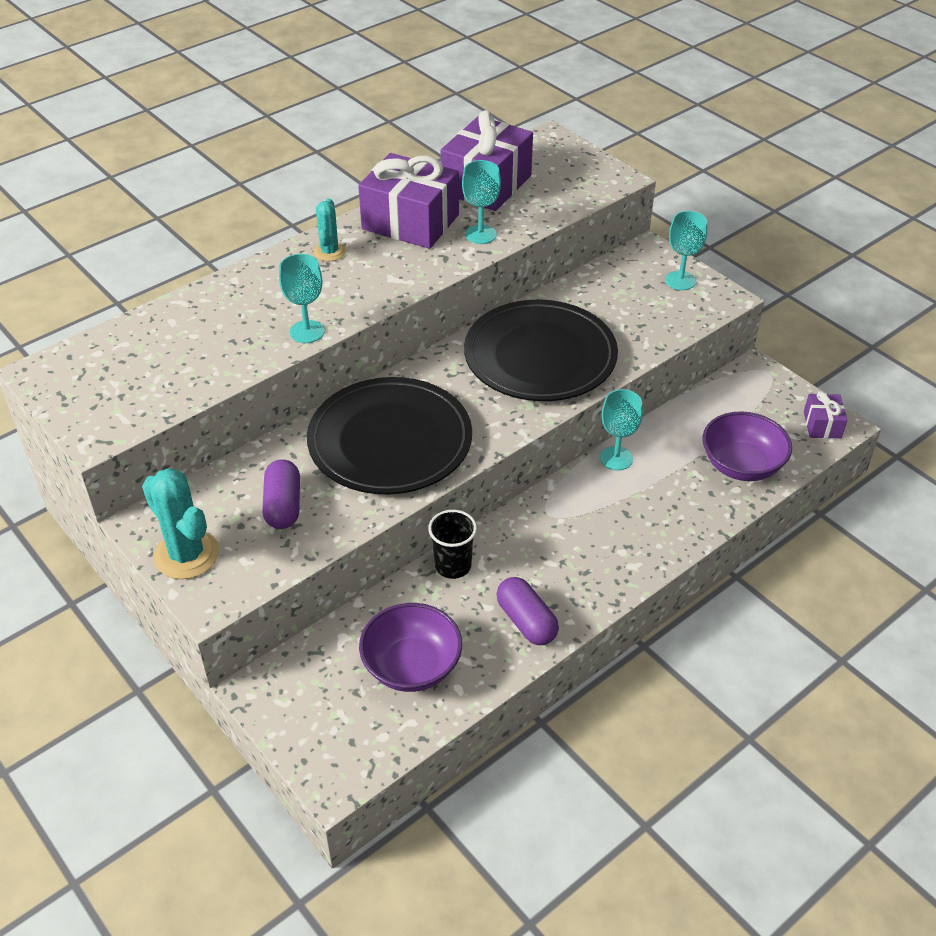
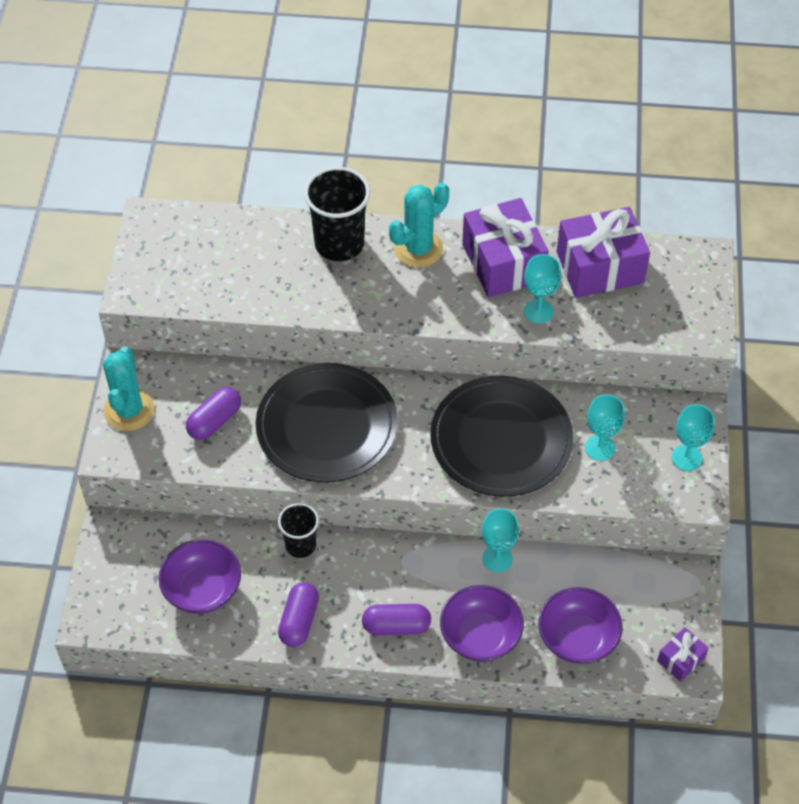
camera: 45 degrees right, 10 degrees up
(256, 287) = (339, 244): none -> black cup
(307, 332) = (329, 307): turquoise goblet -> turquoise goblet (600, 448)
(329, 252) = (418, 249): turquoise cactus -> turquoise cactus, size x1.68
(607, 562) = (396, 626): none -> purple capsule
(676, 518) = (480, 636): none -> purple bowl

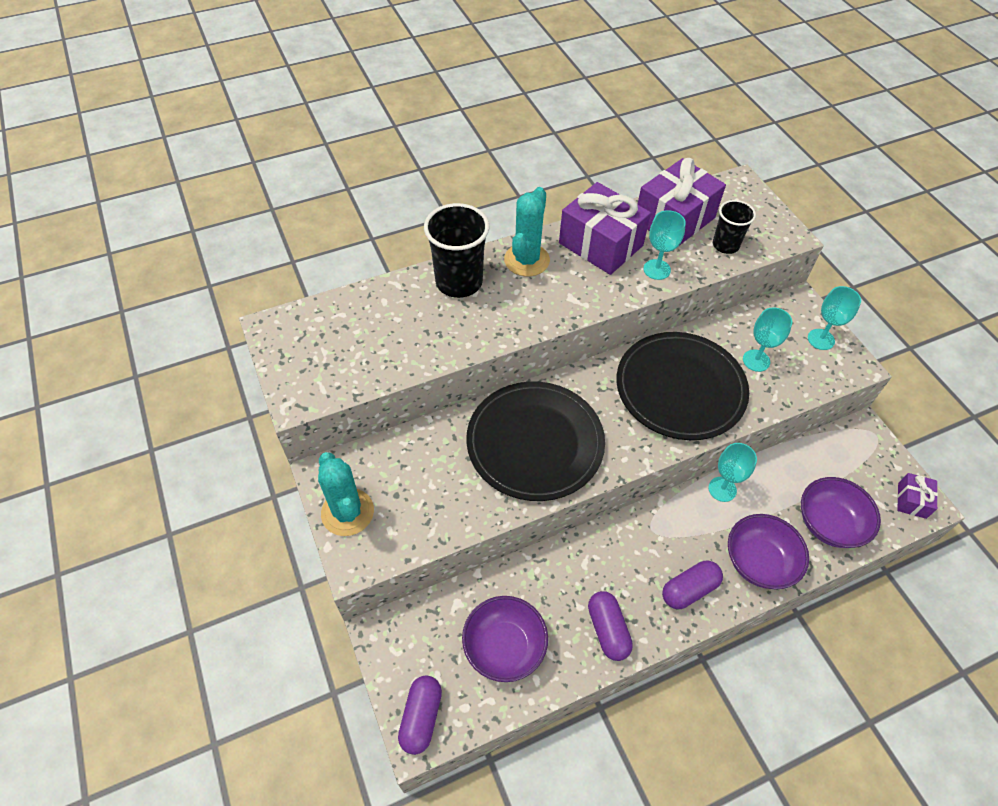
camera: 30 degrees left, 0 degrees up
(214, 421) = (434, 485): purple capsule -> purple capsule (421, 717)
(300, 545) = (561, 559): black cup -> black cup (725, 245)

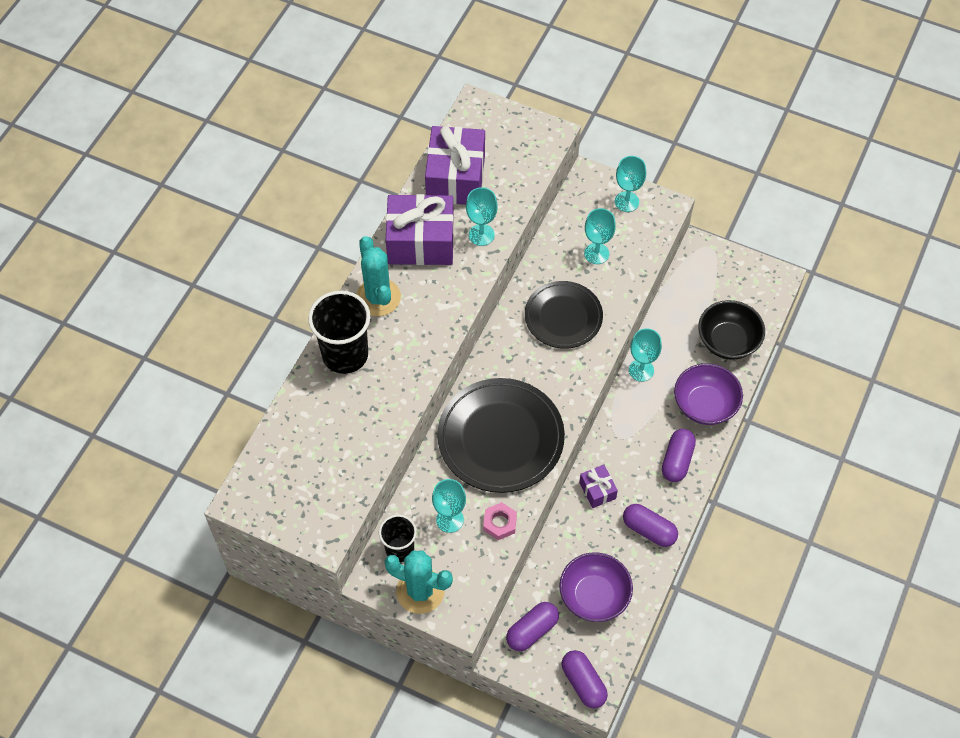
camera: 40 degrees left, 5 degrees up
(423, 630) = (532, 630): none -> purple capsule
(429, 475) = (449, 520): none -> turquoise goblet
(466, 510) = (499, 523): none -> pink nut
(680, 388) = (563, 317): black plate -> black plate, size x0.65
(725, 245) = (512, 176): black cup -> black cup (399, 549)
(829, 523) = (728, 341): purple bowl -> black bowl
(912, 500) = (766, 282): purple gift -> purple gift (597, 490)

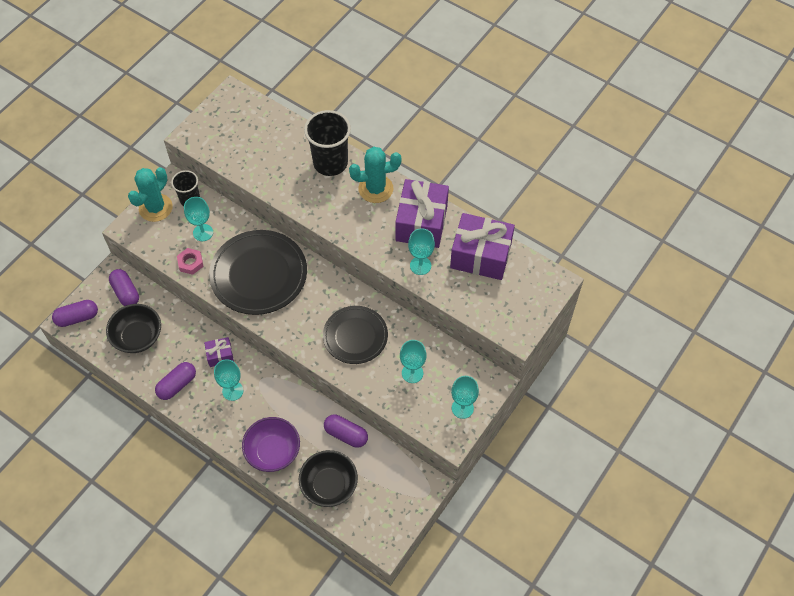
camera: 100 degrees right, 0 degrees up
(594, 596) = (138, 337): purple bowl -> black bowl
(641, 370) = (317, 409): turquoise goblet -> turquoise goblet (232, 391)
(677, 460) = (229, 418): purple capsule -> purple capsule (346, 434)

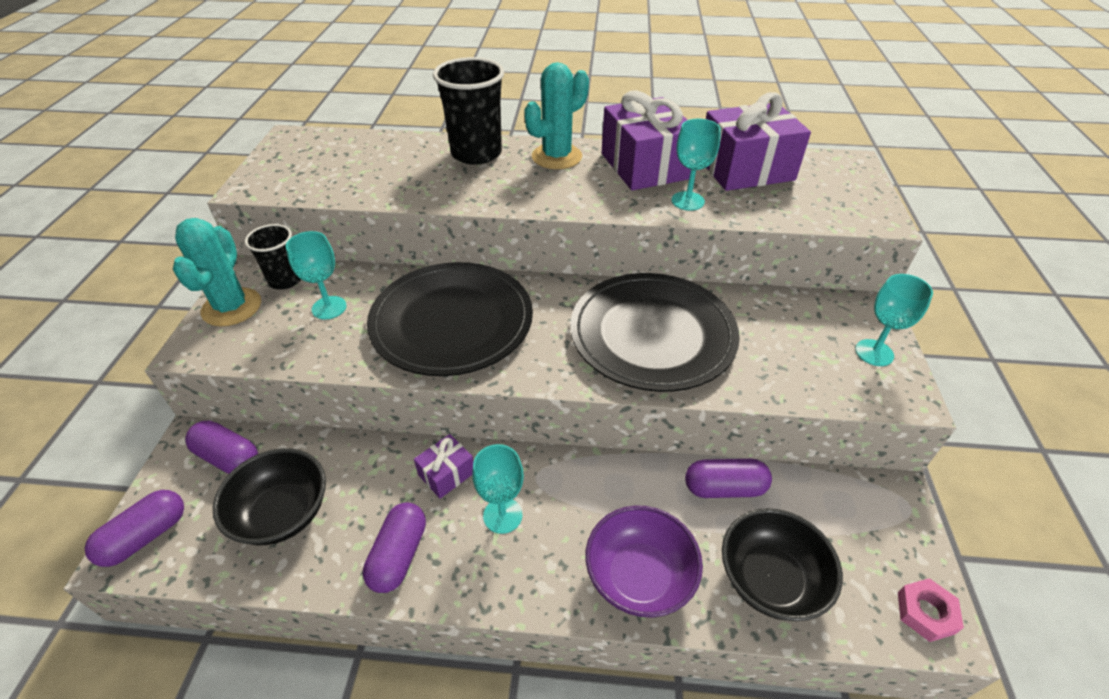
camera: 30 degrees left, 15 degrees down
(190, 263) = (331, 350): pink nut -> pink nut (925, 612)
(355, 336) = (652, 335): black plate -> black plate, size x1.55
(412, 373) = (769, 343): turquoise goblet -> none

